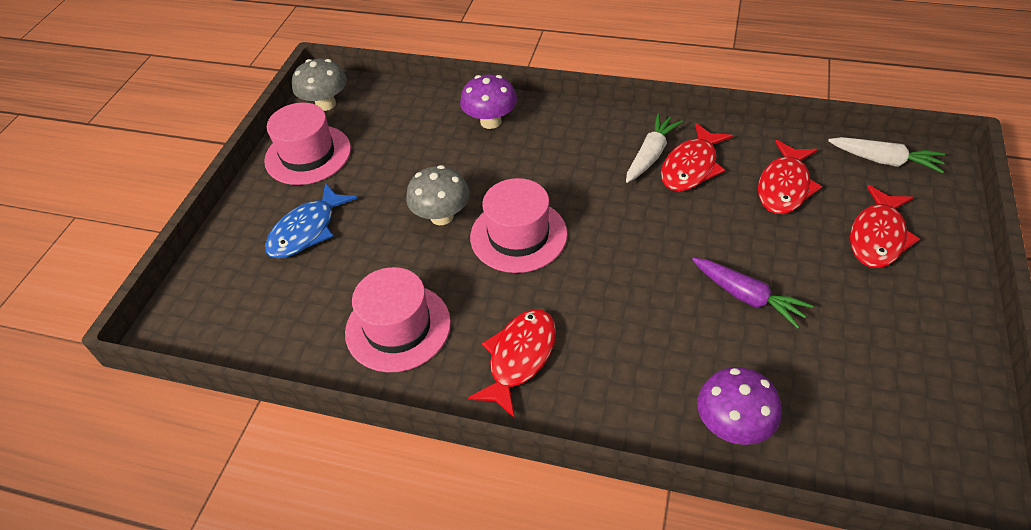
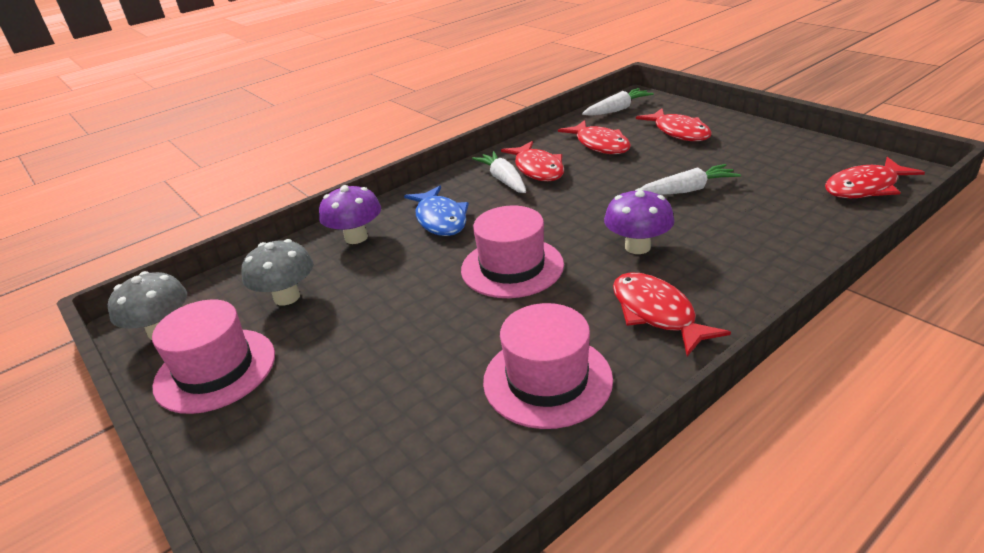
camera: 55 degrees left, 15 degrees down
(307, 230) = (329, 408): blue fish -> blue fish (440, 219)
(442, 216) = (434, 303): grey mushroom -> grey mushroom (287, 297)
(733, 425) = (805, 235): purple mushroom -> purple mushroom (637, 247)
(747, 297) = (688, 190): purple carrot -> white carrot
(890, 453) = (865, 187): none -> red fish

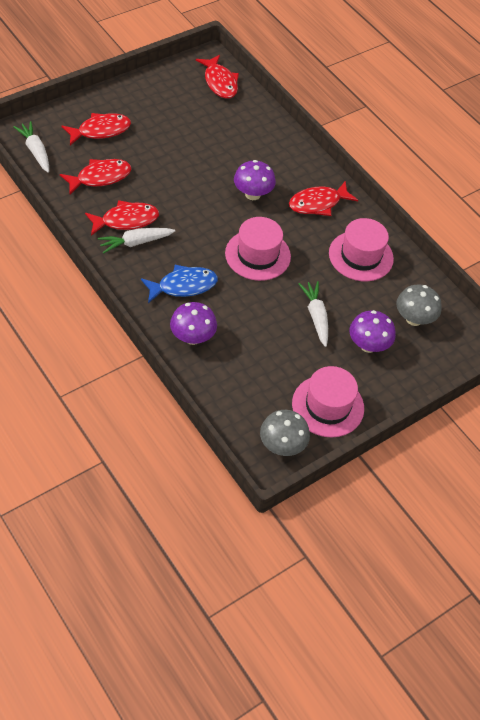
camera: 95 degrees left, 20 degrees up
(287, 297) = (260, 375): grey mushroom -> grey mushroom (414, 319)
(332, 408) = (368, 345): none -> purple mushroom
(688, 190) = (192, 153): white carrot -> white carrot (316, 316)

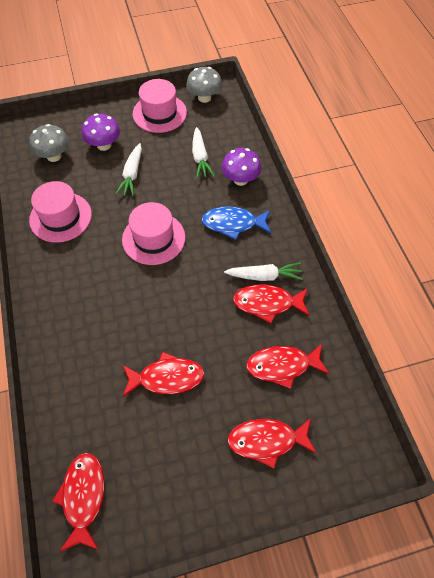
camera: 155 degrees left, 5 degrees up
(35, 151) = (351, 424): white carrot -> white carrot (200, 158)
(252, 194) = (126, 306): purple mushroom -> none
(318, 203) = (66, 280): red fish -> red fish (167, 378)

